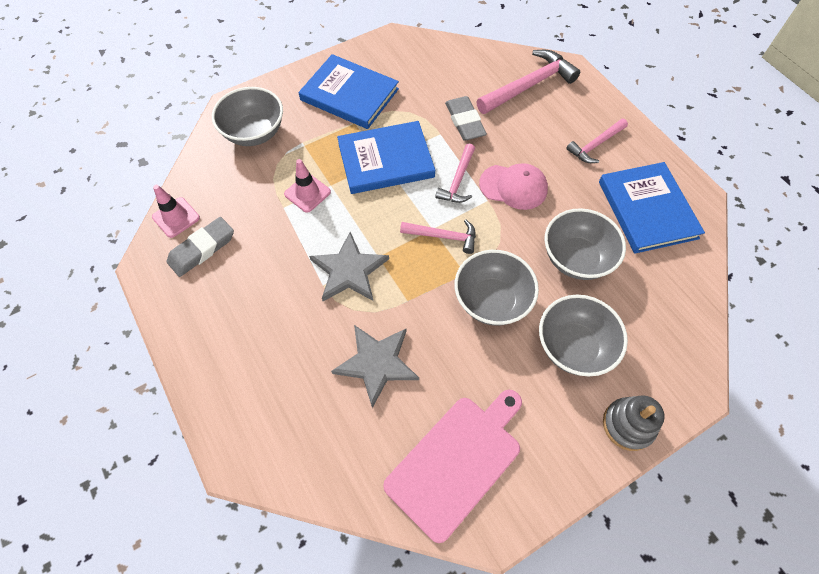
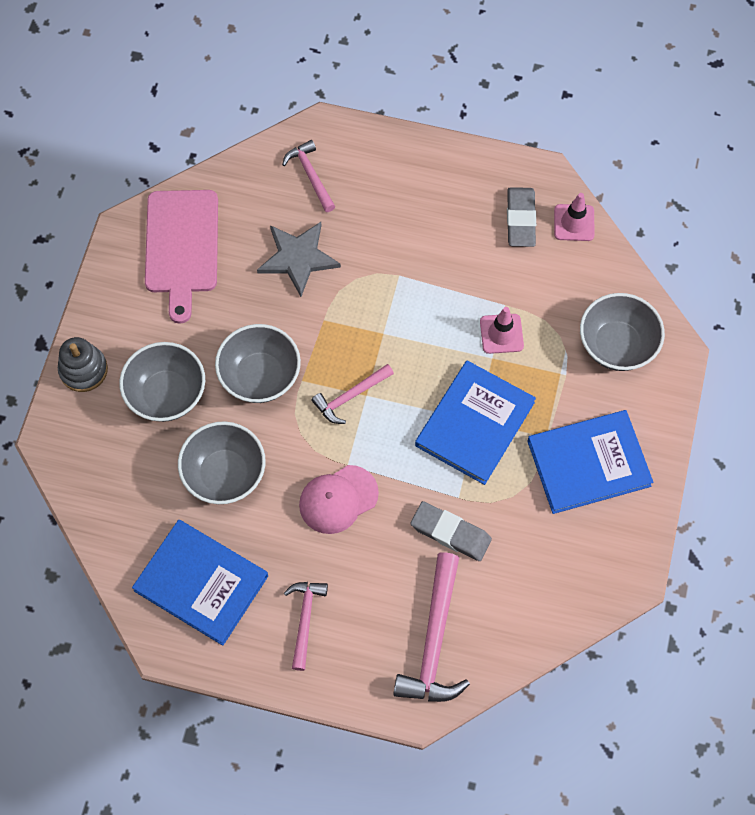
camera: 135 degrees right, 5 degrees up
(349, 270) = (392, 303): grey star -> none
(458, 180) = (392, 461): pink hammer -> pink hammer (310, 175)

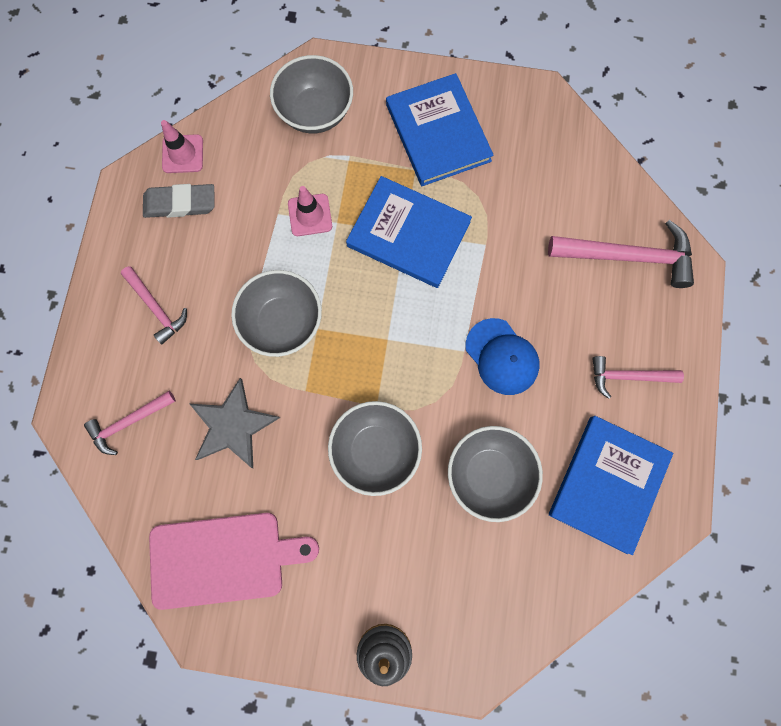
camera: 95 degrees left, 10 degrees up
(167, 394) = (405, 550): grey bowl -> grey bowl (282, 322)
(338, 499) = (502, 356): pink cap -> blue cap
(350, 396) = (390, 355): pink hammer -> pink hammer (156, 308)
(450, 533) = (522, 249): grey eraser -> none

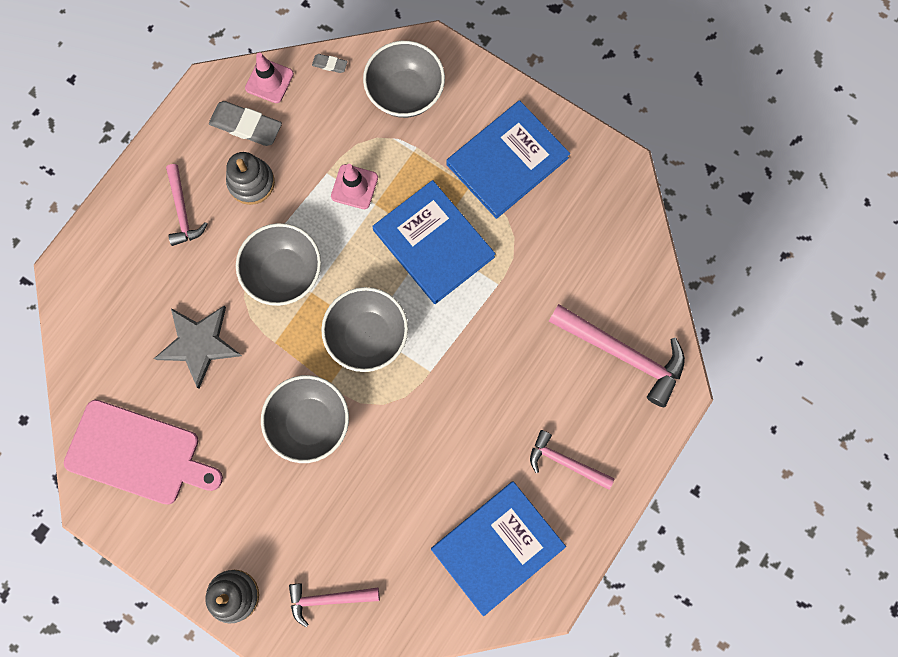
camera: 25 degrees right, 0 degrees up
(129, 422) = (114, 301): pink hammer -> pink hammer (328, 599)
(210, 253) = (251, 182): none -> grey stacking toy
(232, 116) = (330, 64): none -> grey eraser
(438, 133) = (507, 161): blue book -> blue book turned 45 degrees clockwise
(489, 474) = (397, 489): grey bowl -> grey bowl (367, 336)
(502, 356) = (461, 392): blue cap -> none

